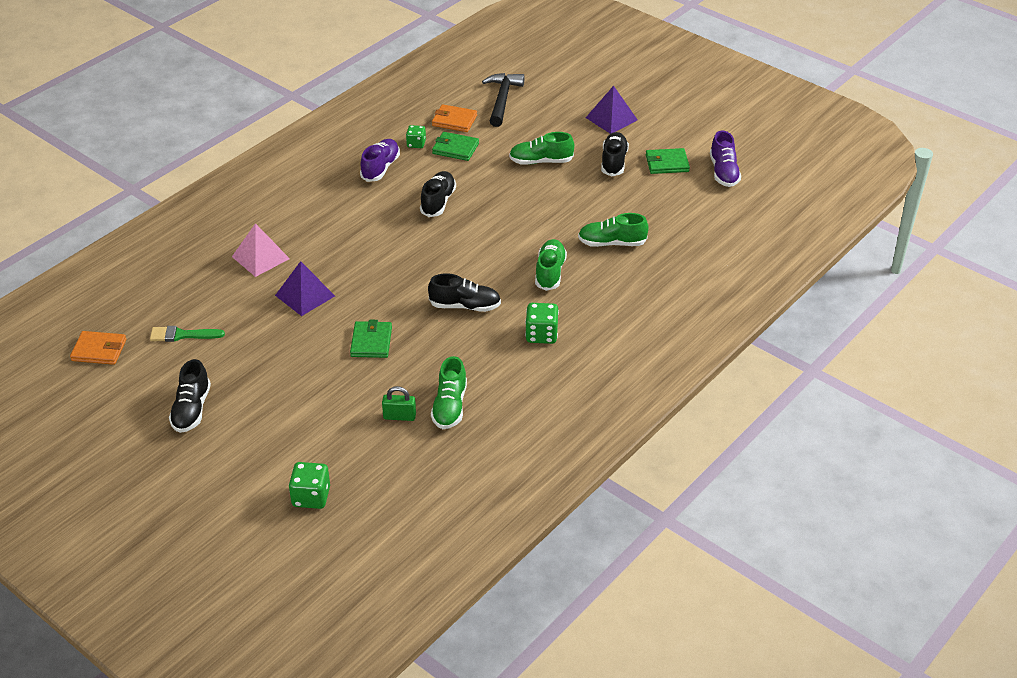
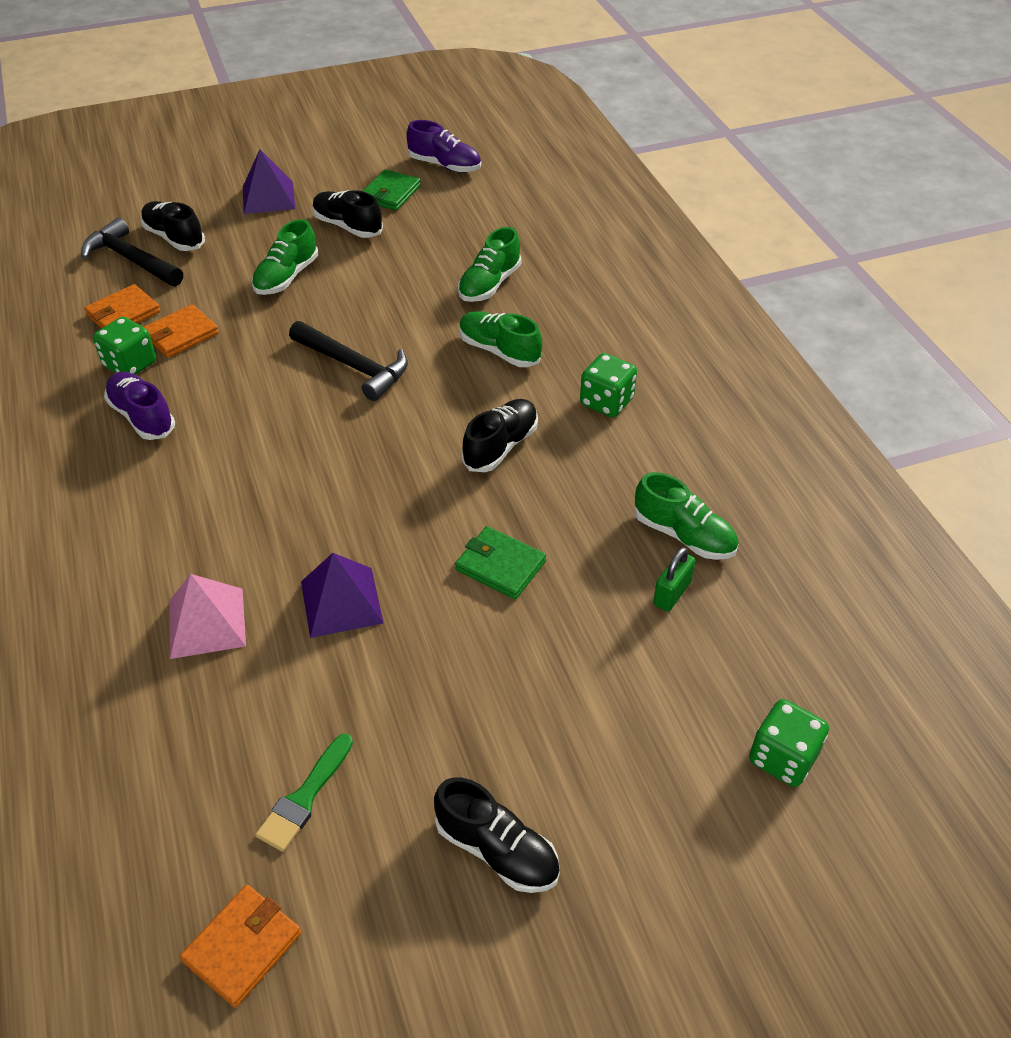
camera: 60 degrees left, 5 degrees up
(416, 144) = (130, 364): green dice -> green dice, size x1.53
(438, 202) = (272, 391): black shoe -> black shoe (174, 238)
(455, 148) = (181, 334): green wallet -> orange wallet
(484, 222) = (354, 366): none -> black hammer

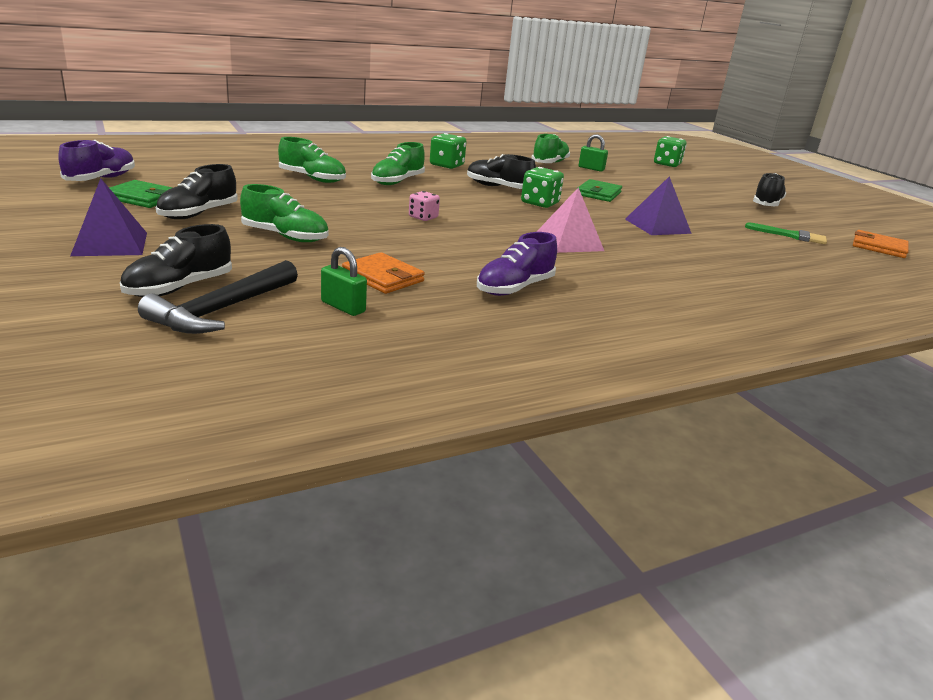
camera: 100 degrees left, 20 degrees down
(123, 313) = (343, 307): orange wallet -> green padlock
(130, 364) = (437, 298): green dice -> green dice (540, 203)
(207, 622) = (709, 258): pink pyramid -> pink pyramid (568, 242)
(354, 366) = (423, 217): black hammer -> pink dice

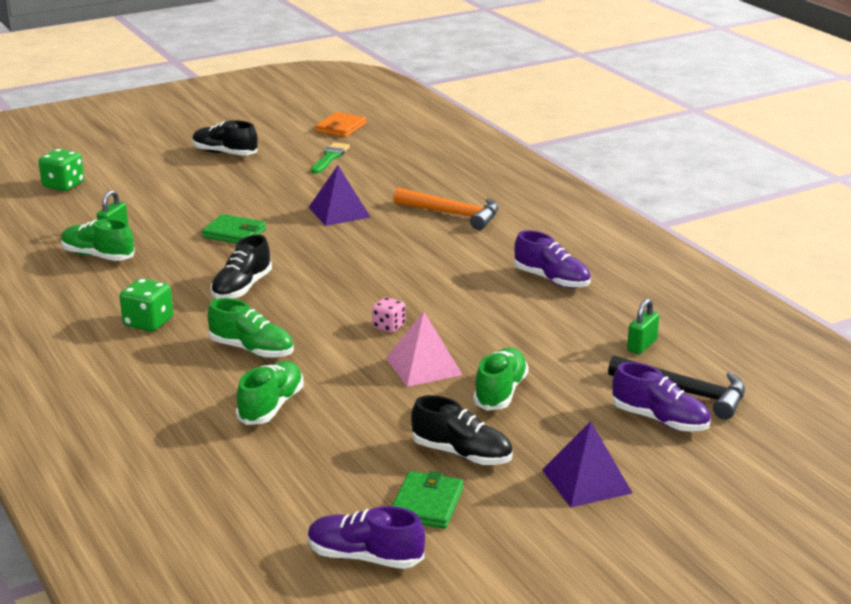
camera: 90 degrees left, 0 degrees up
(179, 288) = (660, 420): black shoe -> purple shoe
(383, 277) = (569, 334): orange wallet -> none
(540, 203) = (294, 266): green dice -> none
(568, 242) = (418, 255): pink pyramid -> pink pyramid (423, 366)
(675, 266) = (452, 214): none -> orange hammer

